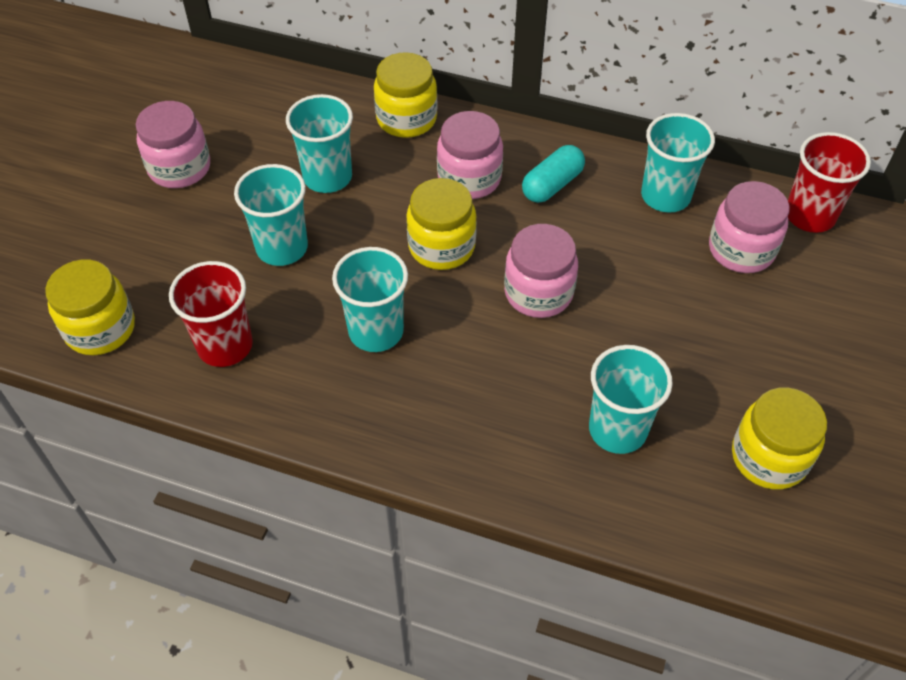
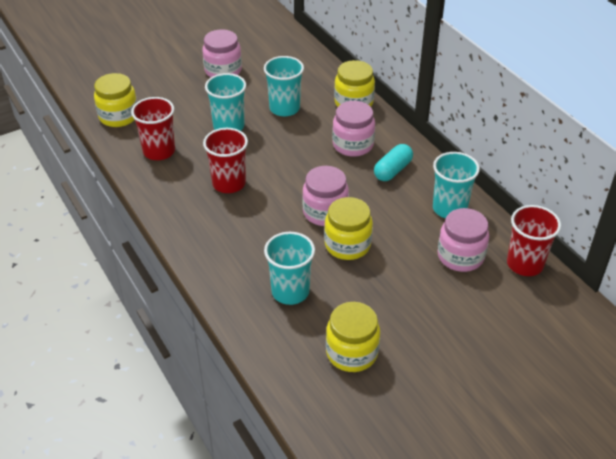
camera: 40 degrees right, 10 degrees down
(376, 331) = (229, 183): turquoise cup -> red cup
(441, 246) = (302, 166): yellow jar -> yellow jar (347, 245)
(552, 185) = (392, 170): turquoise capsule -> turquoise capsule turned 45 degrees counterclockwise

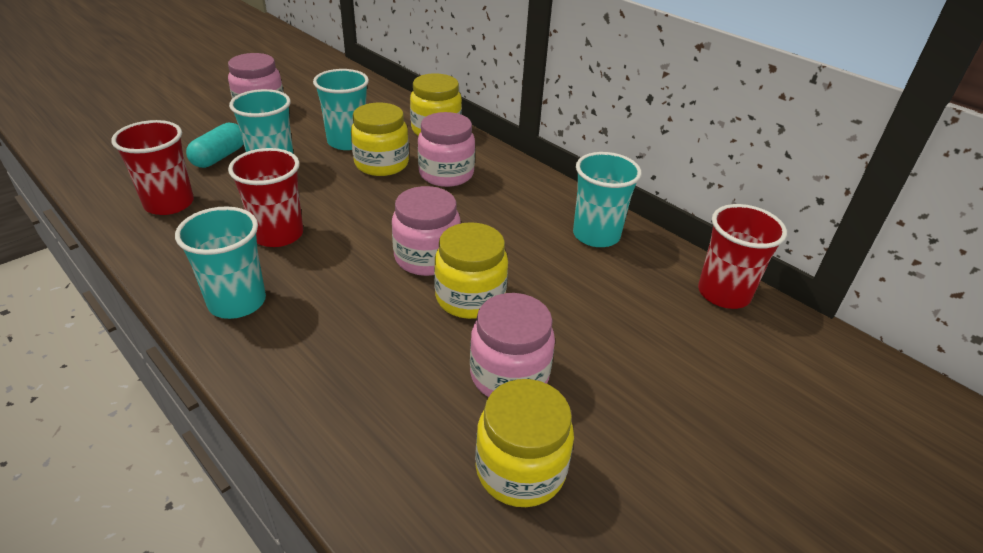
camera: 15 degrees left, 5 degrees down
(118, 116) = (109, 167): yellow jar -> yellow jar (381, 164)
(290, 291) = (395, 379): turquoise cup -> turquoise cup (237, 302)
(392, 170) = (506, 198): turquoise capsule -> turquoise capsule (219, 157)
(460, 256) = (634, 294): pink jar -> pink jar (509, 375)

